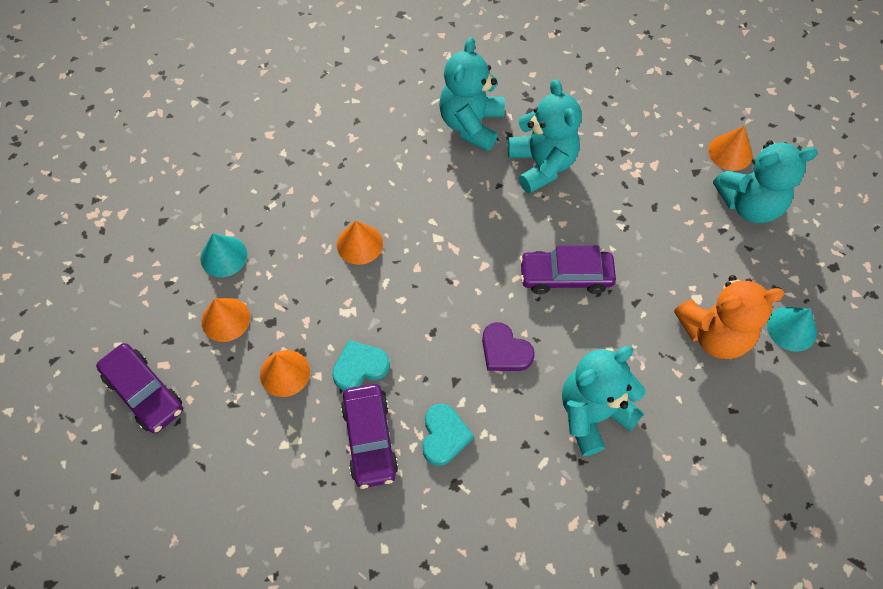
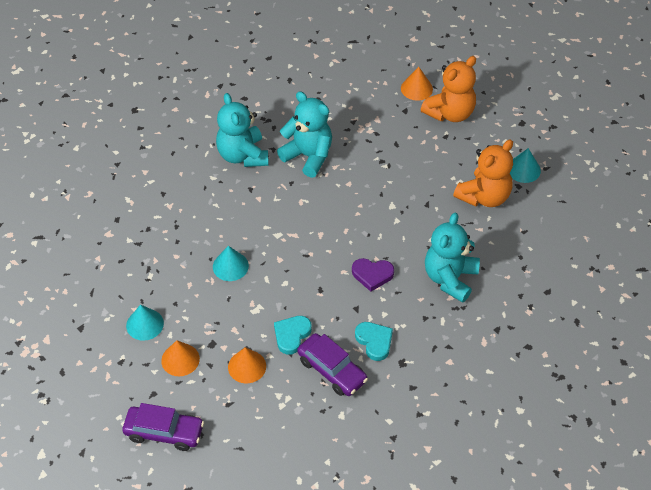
camera: 35 degrees left, 10 degrees down
(359, 244) = (230, 266): orange cone -> turquoise cone
(565, 276) = (375, 213): purple car -> none
(749, 204) = (450, 113): turquoise teddy bear -> orange teddy bear

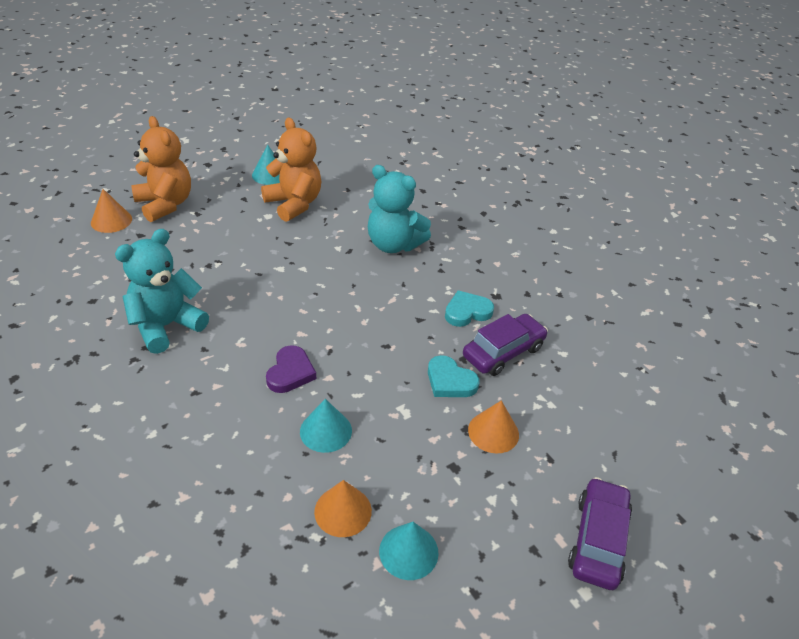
camera: 85 degrees left, 10 degrees down
(180, 359) = (477, 508): orange cone -> orange cone (343, 511)
(243, 155) = (127, 393): turquoise teddy bear -> none
(372, 275) = (375, 299): purple heart -> purple heart (290, 372)

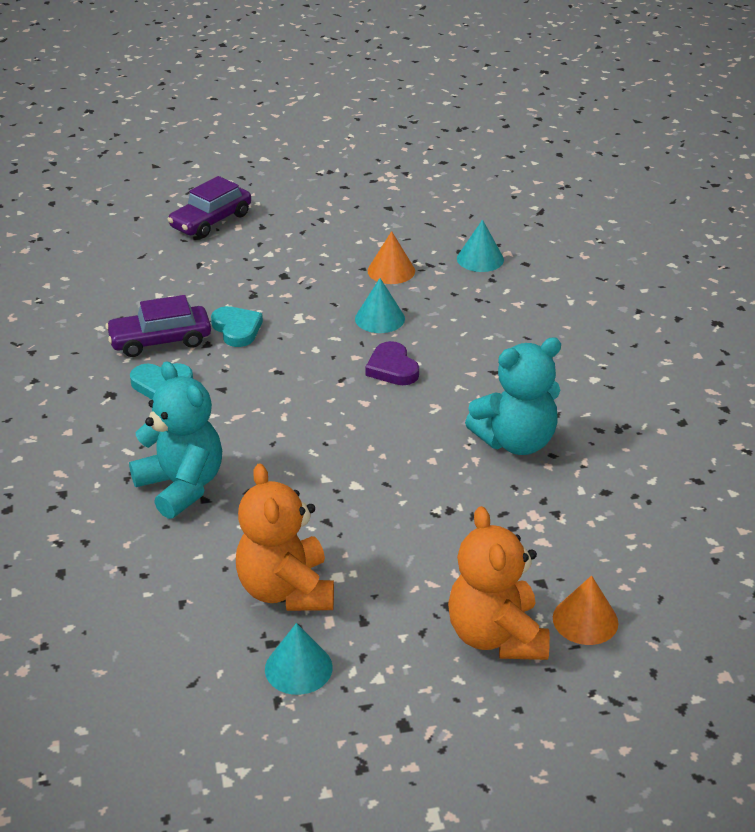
camera: 155 degrees left, 5 degrees down
(290, 372) = (392, 368): purple heart -> purple heart turned 60 degrees counterclockwise
(408, 551) = (354, 243): turquoise cone -> turquoise cone (480, 259)
(493, 432) = (230, 288): orange cone -> none

